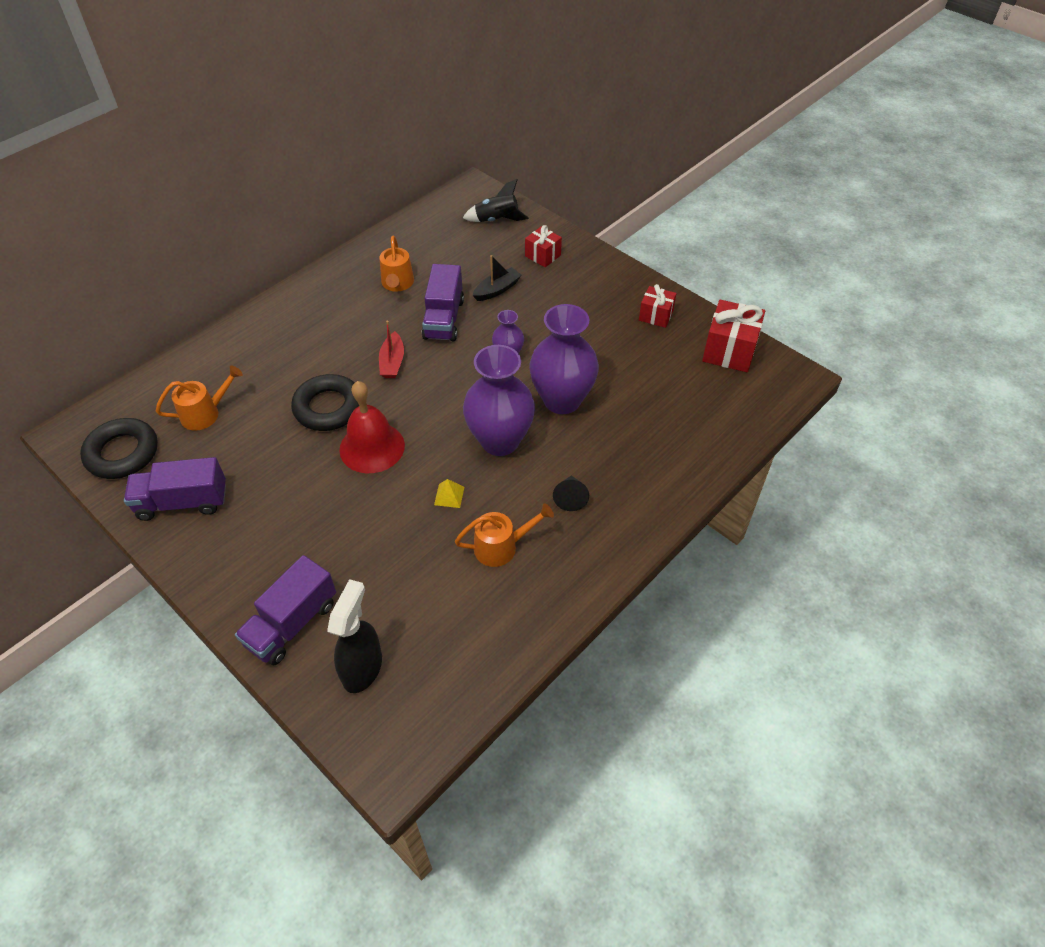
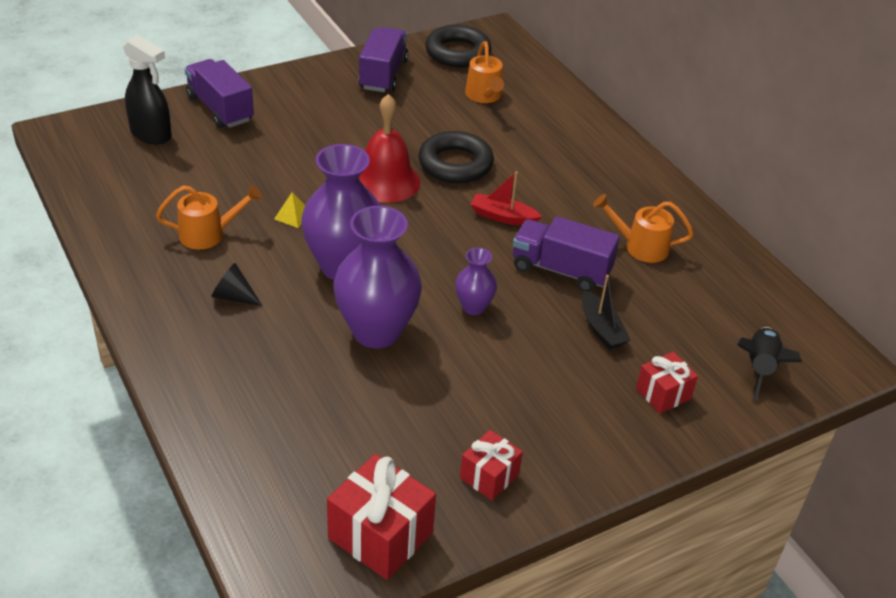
camera: 105 degrees right, 10 degrees down
(502, 547) = (209, 234): orange watering can -> orange watering can turned 105 degrees counterclockwise

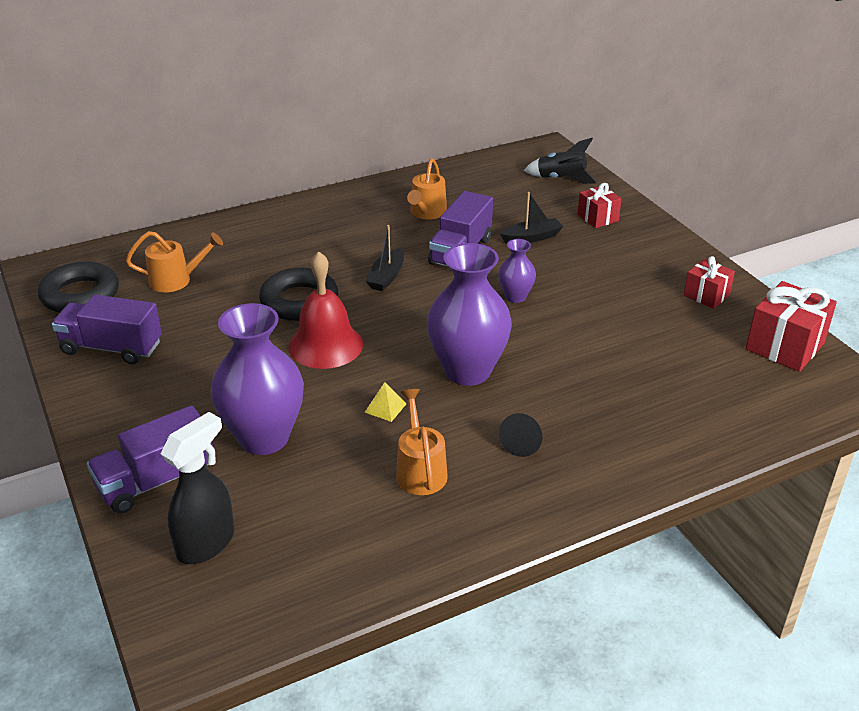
camera: 85 degrees left, 5 degrees down
(376, 331) = (557, 350): purple vase -> purple vase (264, 438)
(503, 217) = (386, 277): red boat -> black boat

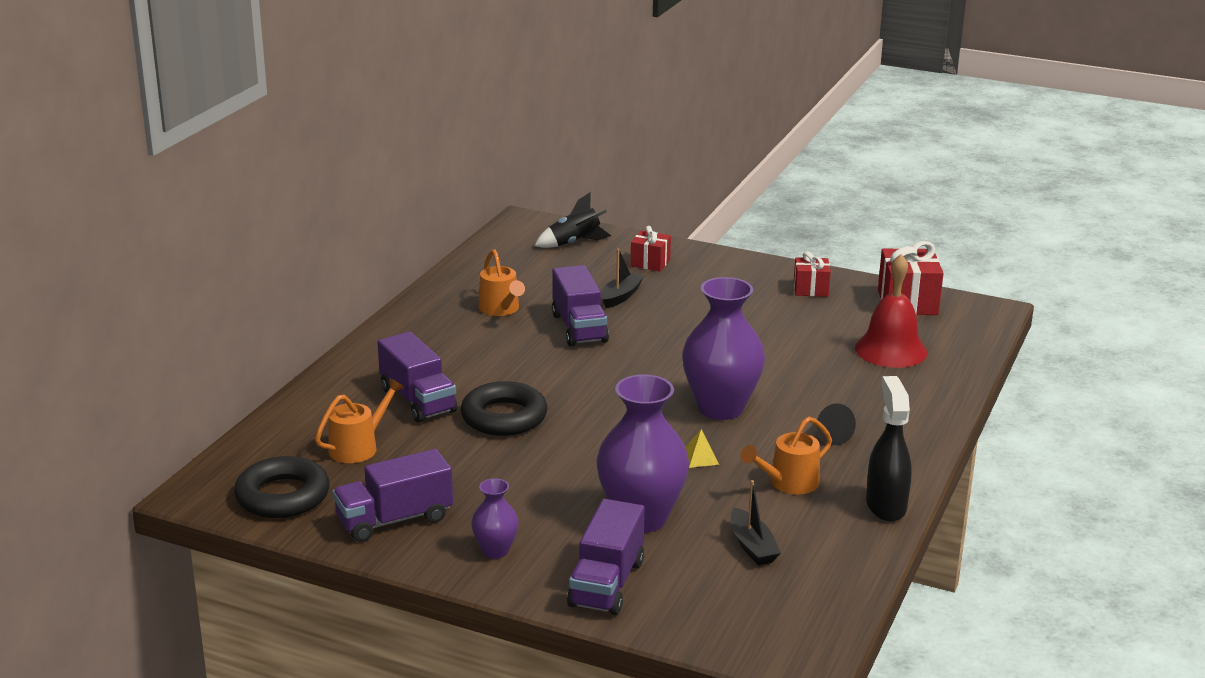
camera: 40 degrees left, 10 degrees down
(206, 543) = (713, 598): black spray bottle -> black spray bottle (885, 506)
(265, 261) = (418, 400): none -> purple truck
(325, 345) = (581, 438): red bell -> red bell (891, 350)
(386, 277) = (548, 370): black boat -> black boat (752, 546)
(420, 470) = (788, 483): orange watering can -> orange watering can turned 75 degrees counterclockwise
(515, 297) = (675, 344): purple vase -> purple vase (495, 551)

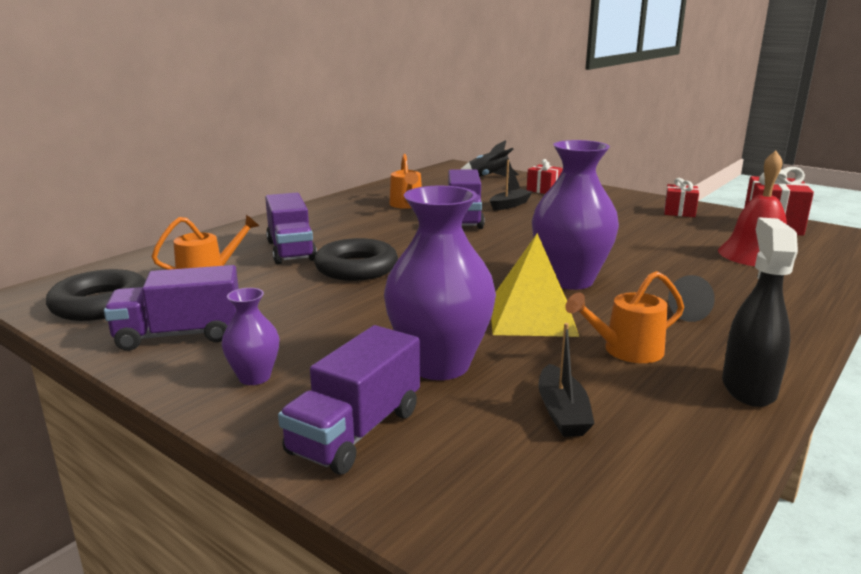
camera: 15 degrees right, 5 degrees down
(700, 458) = (532, 317): yellow pyramid -> yellow pyramid, size x2.41

